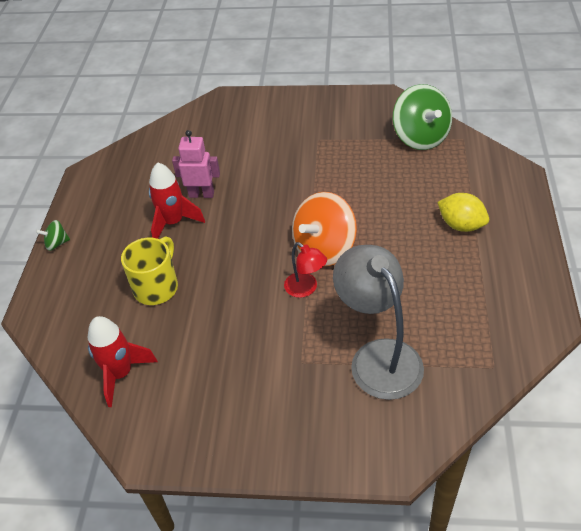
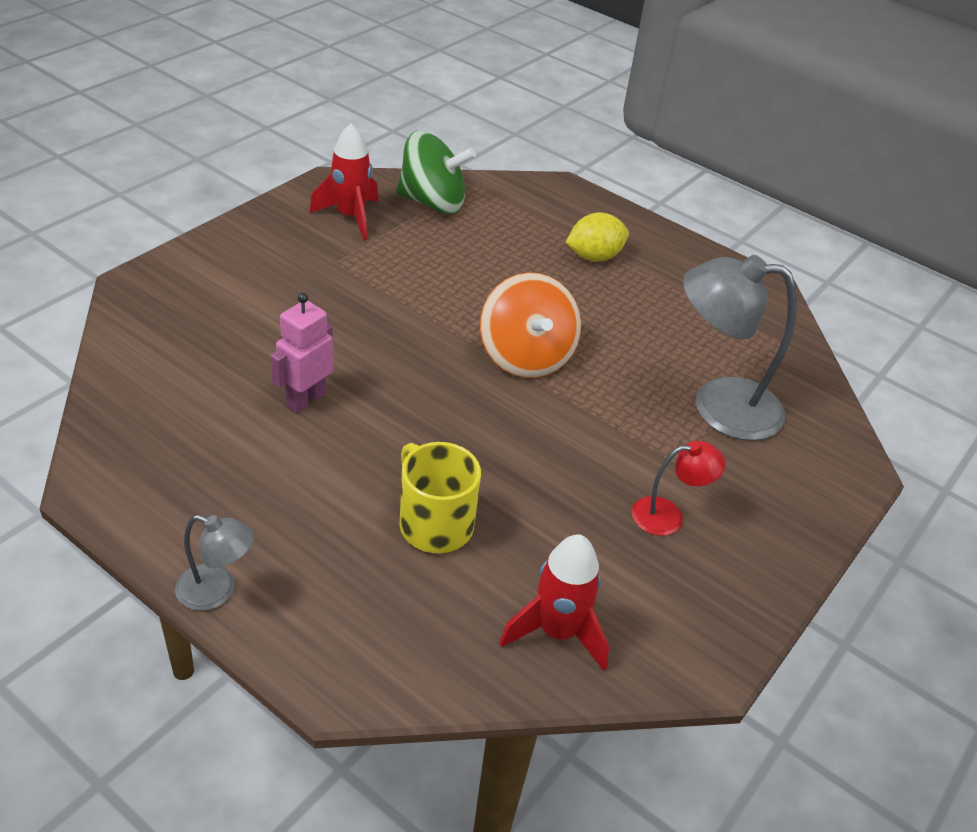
camera: 65 degrees left, 5 degrees down
(57, 243) = (217, 591): green spinning top -> grey lamp
(173, 223) = (328, 450): red rocket -> red rocket (350, 217)
(306, 289) = (573, 403): red lamp -> red lamp (668, 515)

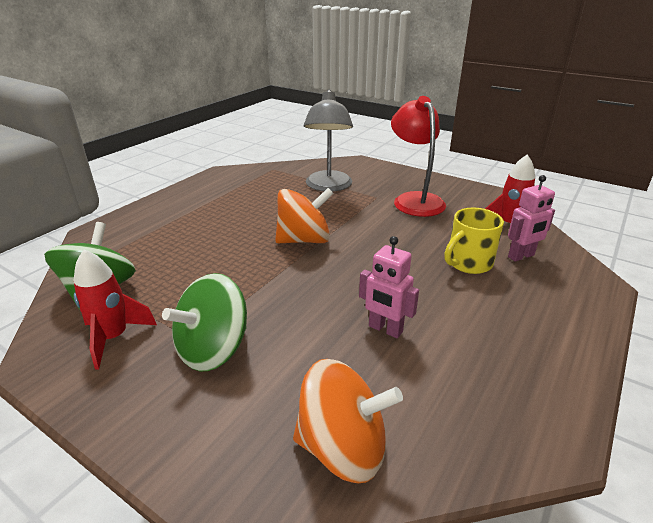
camera: 90 degrees left, 10 degrees down
(160, 342) = (343, 447): none -> orange spinning top
(217, 591) = (590, 342): grey lamp -> none
(313, 274) = (213, 349): none -> green spinning top
(444, 604) = (521, 256): none -> pink robot
(594, 257) = (190, 219): yellow lemon -> none
(668, 515) = (414, 200): red lamp -> red lamp, size x1.96

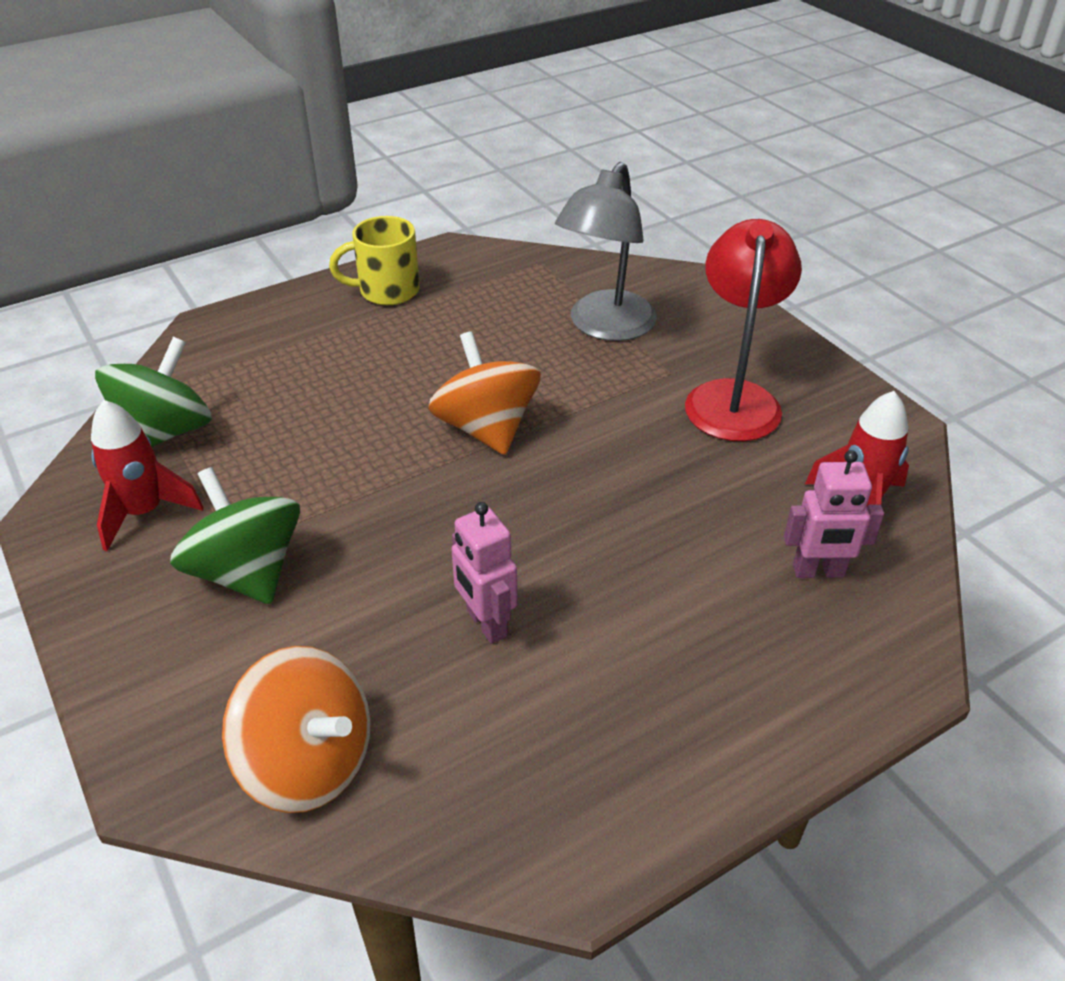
camera: 25 degrees right, 10 degrees up
(213, 349) = (247, 572): green spinning top -> green spinning top turned 75 degrees clockwise
(304, 240) = (486, 428): orange spinning top -> orange spinning top turned 120 degrees counterclockwise
(468, 263) = (712, 555): yellow mug -> yellow mug (387, 291)

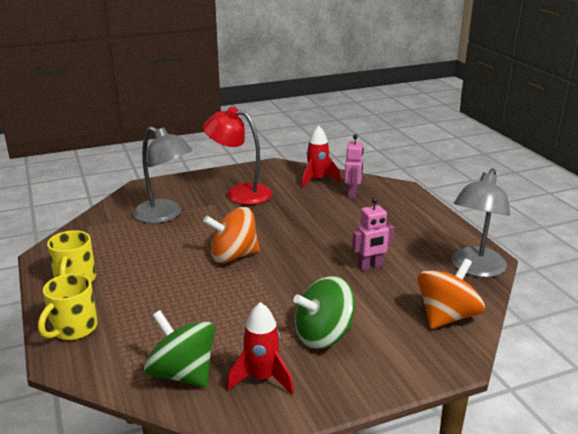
camera: 80 degrees left, 15 degrees down
(271, 318) = (73, 329): none -> yellow mug
(513, 831) = (475, 269): none -> grey lamp

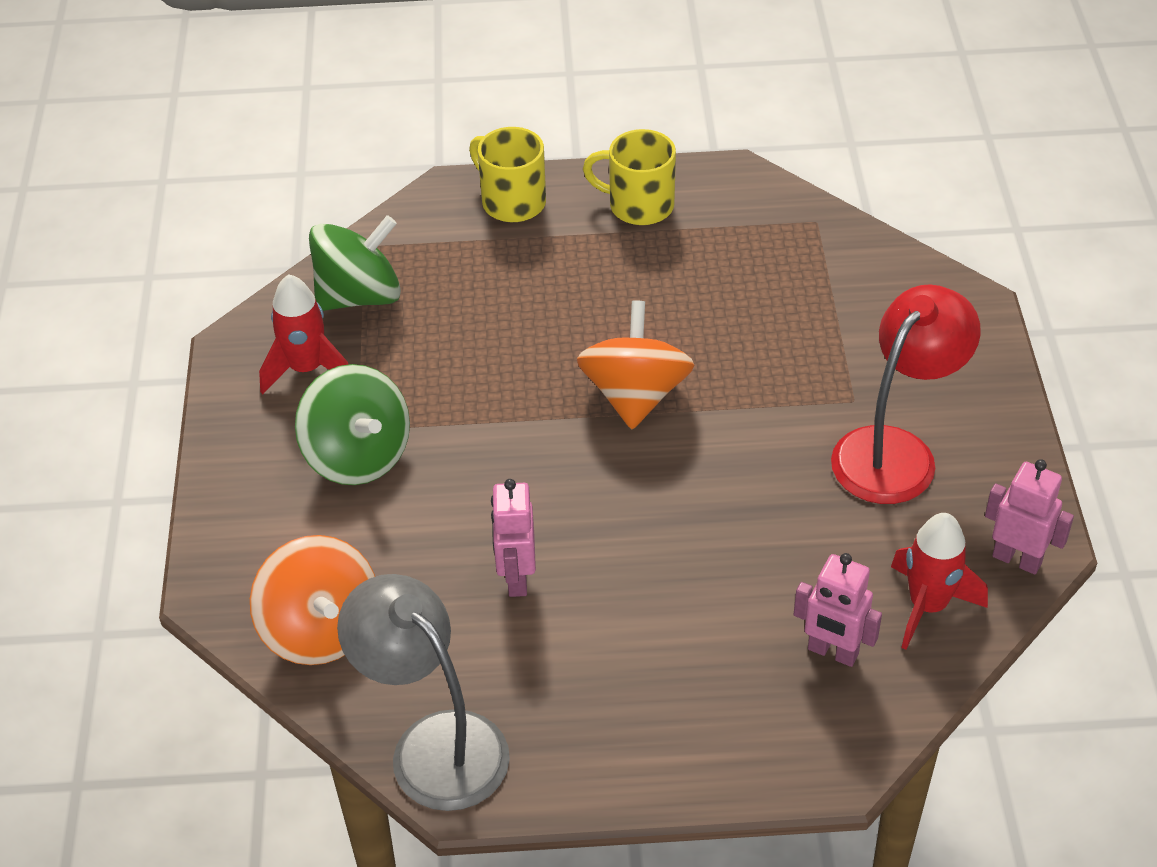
camera: 110 degrees right, 20 degrees up
(165, 215) = (826, 324): grey lamp -> none
(284, 168) = (1017, 559): none -> pink robot
(323, 336) = (358, 456): green spinning top -> green spinning top turned 150 degrees clockwise

